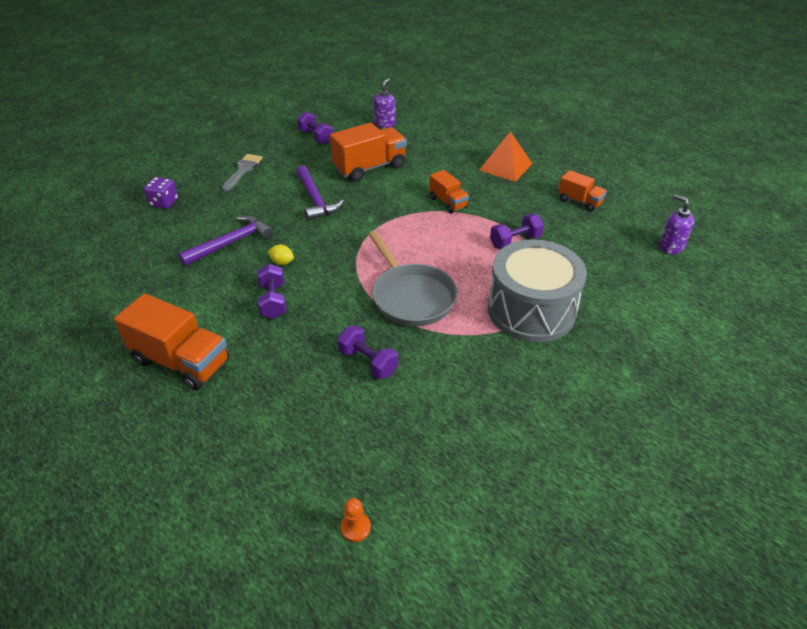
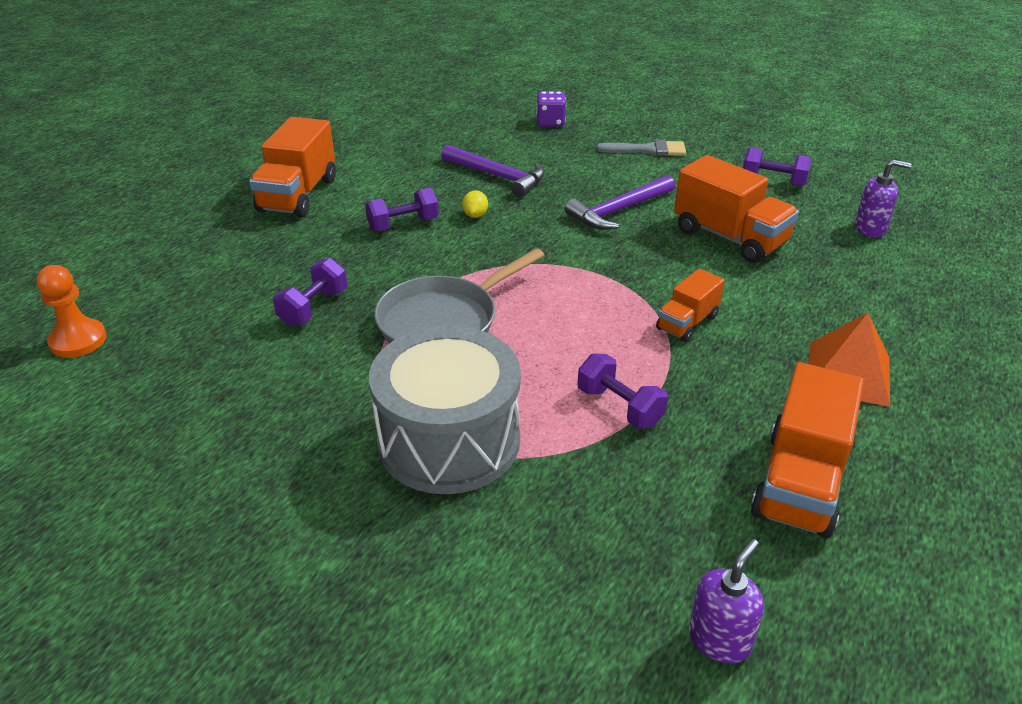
camera: 75 degrees right, 5 degrees down
(316, 137) = (773, 181): purple dumbbell -> purple dumbbell turned 75 degrees clockwise
(355, 527) = (78, 340): orange pawn -> orange pawn, size x1.69
(579, 201) = (799, 483): orange truck -> orange truck, size x1.76

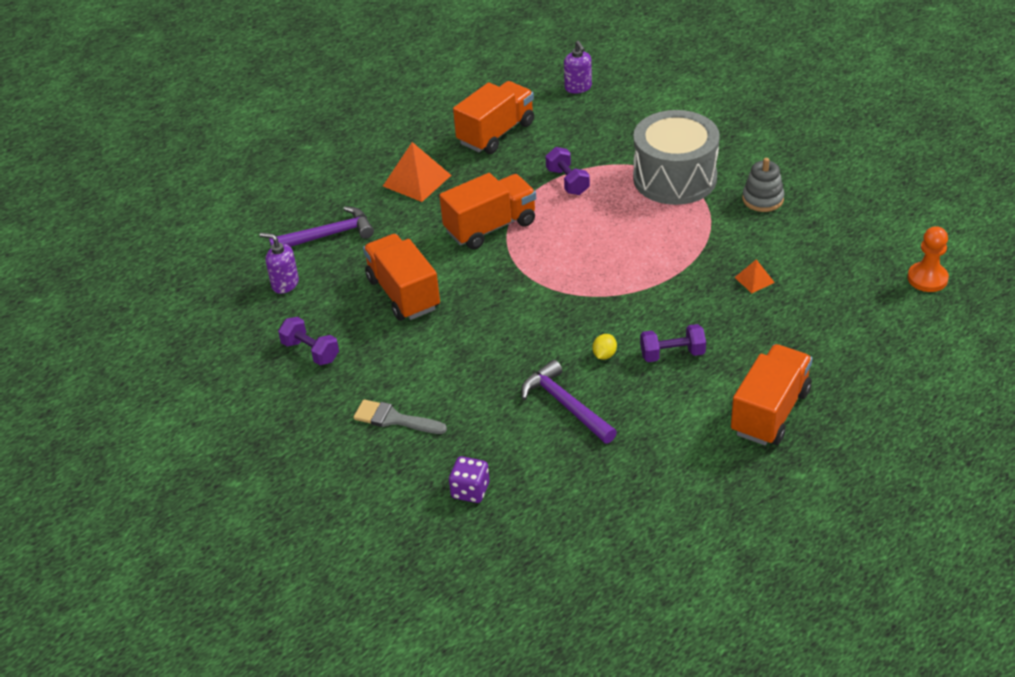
camera: 160 degrees left, 5 degrees up
(300, 424) = (762, 199): none -> grey stacking toy
(314, 307) = (754, 280): purple dumbbell -> orange pyramid
(444, 321) = (659, 254): grey pan -> none
(618, 211) = (475, 338): purple hammer -> purple hammer (328, 235)
(687, 323) = (490, 227): orange truck -> orange truck, size x1.76
(719, 639) = (578, 87): purple soap dispenser -> purple soap dispenser turned 75 degrees counterclockwise

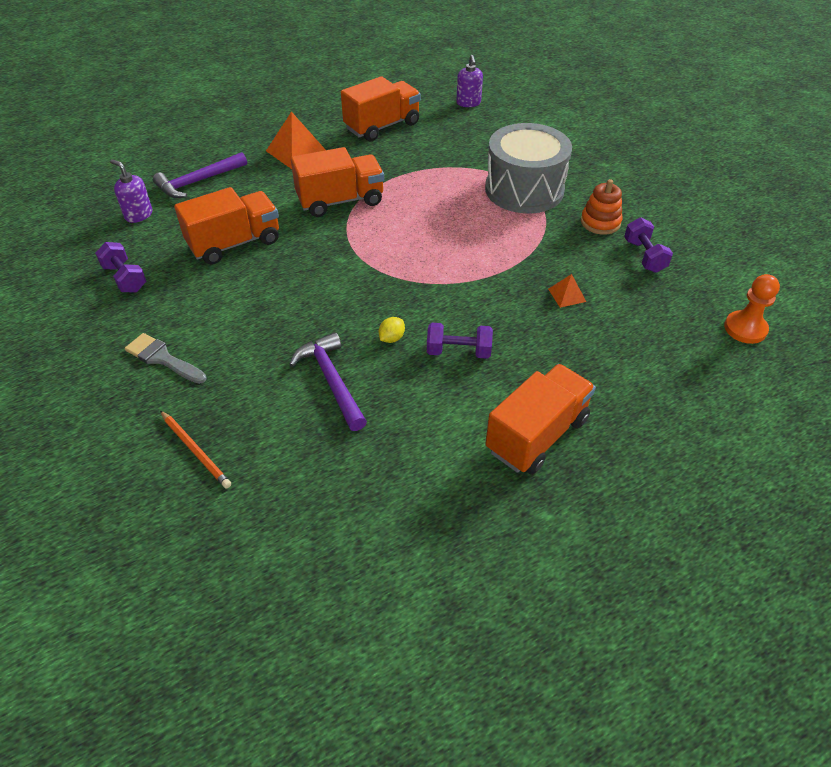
camera: 10 degrees right, 5 degrees up
(328, 235) = (198, 182): purple hammer -> purple hammer turned 150 degrees clockwise
(403, 293) = (234, 243): orange truck -> orange truck turned 75 degrees clockwise
(470, 490) = (195, 450): purple dice -> orange pencil
(567, 181) = (426, 175): purple dumbbell -> purple dumbbell (644, 256)
(762, 199) = (600, 222): grey stacking toy -> orange stacking toy

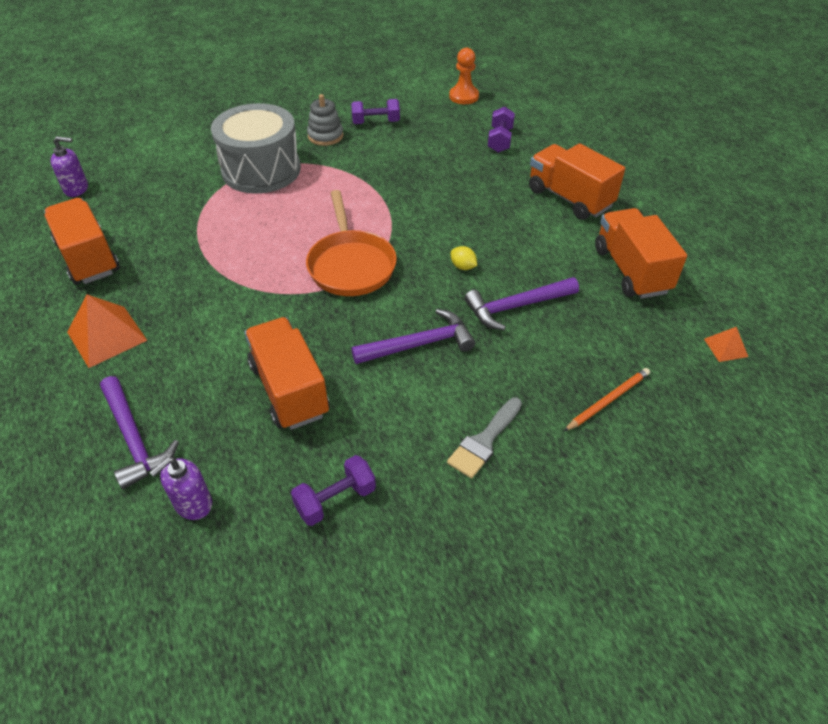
camera: 85 degrees left, 0 degrees up
(280, 312) = (419, 344): none -> purple hammer
(340, 201) = (233, 297): orange truck -> orange truck (631, 270)
(387, 261) = (351, 265): none -> orange pan
(458, 351) = (481, 228): purple dumbbell -> purple dumbbell (500, 140)
(567, 295) = (417, 165): orange pyramid -> orange pyramid (725, 347)
(600, 222) = (325, 136): orange stacking toy -> grey stacking toy

